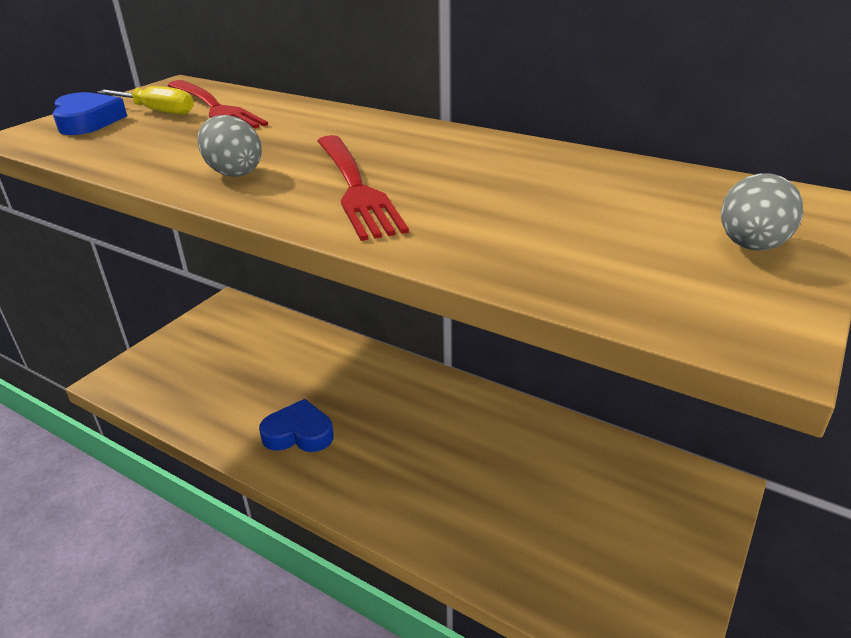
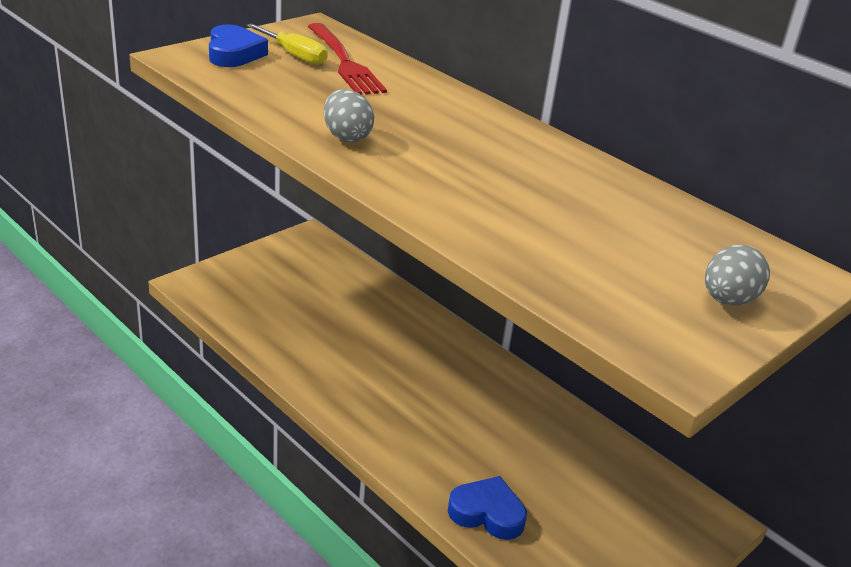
camera: 10 degrees right, 0 degrees up
(299, 433) = (347, 374): blue heart -> blue heart (487, 513)
(356, 188) = (440, 175): red fork -> none

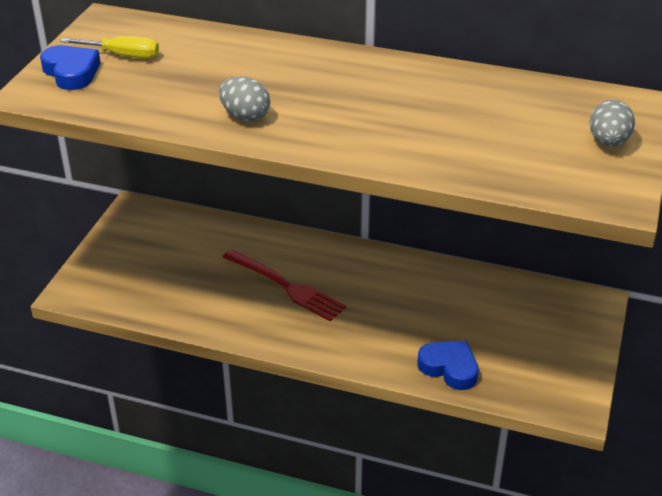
camera: 25 degrees left, 5 degrees up
(345, 62) = (170, 47): red fork -> red fork (287, 287)
(487, 513) = (449, 368): blue heart -> blue heart turned 45 degrees clockwise

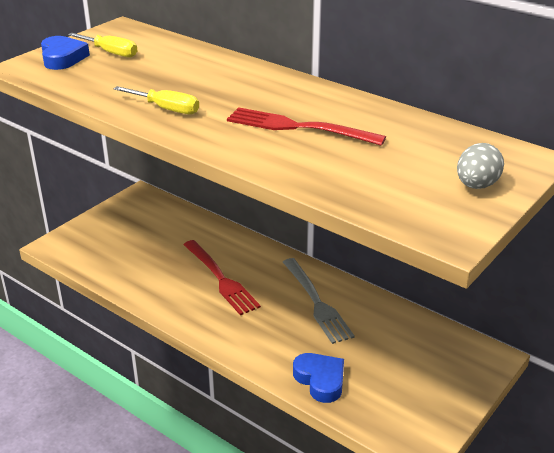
camera: 20 degrees right, 5 degrees down
(245, 116) = (166, 109): grey egg -> yellow screwdriver
(398, 112) = (297, 127): none -> red fork
(401, 288) = (317, 303): none -> grey fork

